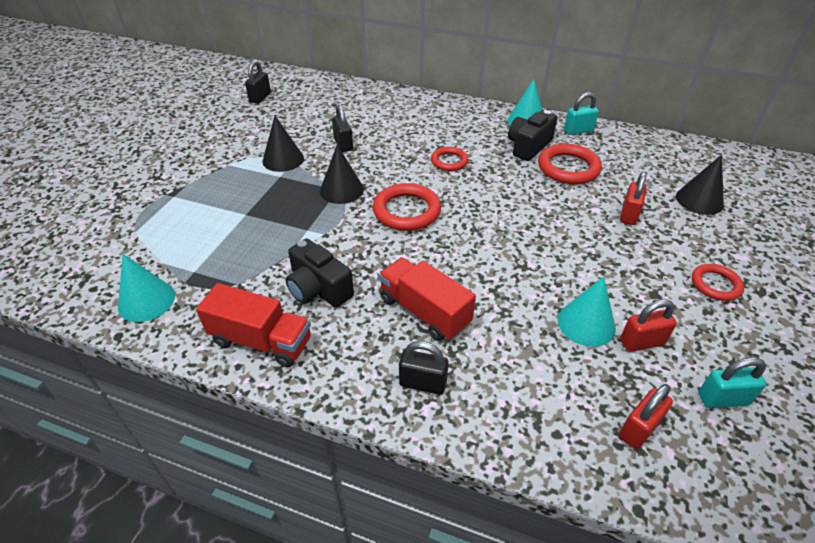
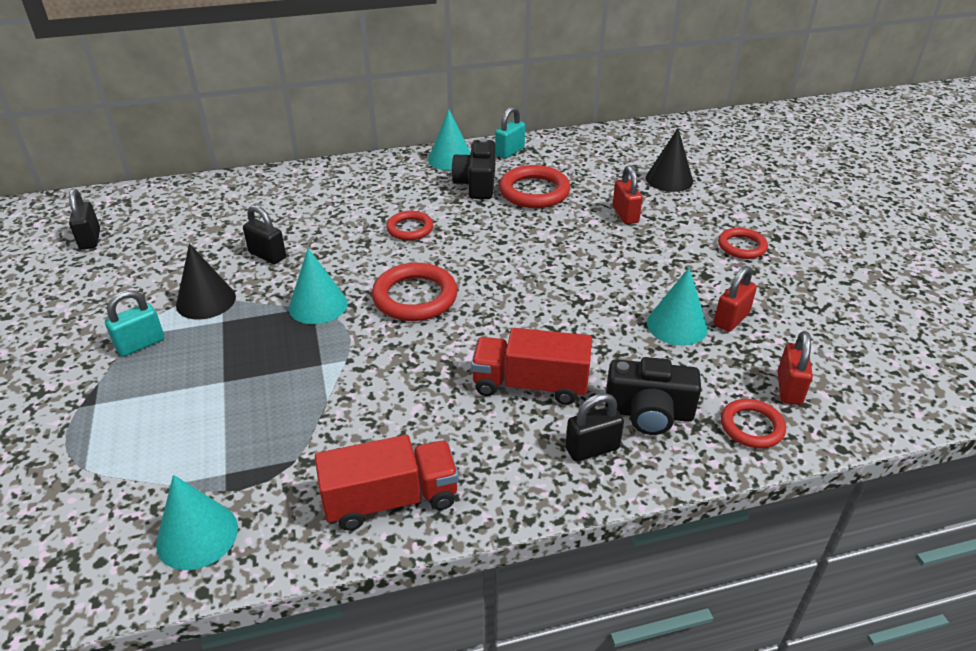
camera: 35 degrees left, 5 degrees down
(318, 289) = (399, 417): black camera -> black camera (648, 413)
(341, 190) = (318, 305): black cone -> turquoise cone
(570, 441) = (752, 427): none -> red ring
(722, 399) = (822, 334): turquoise padlock -> turquoise padlock (140, 344)

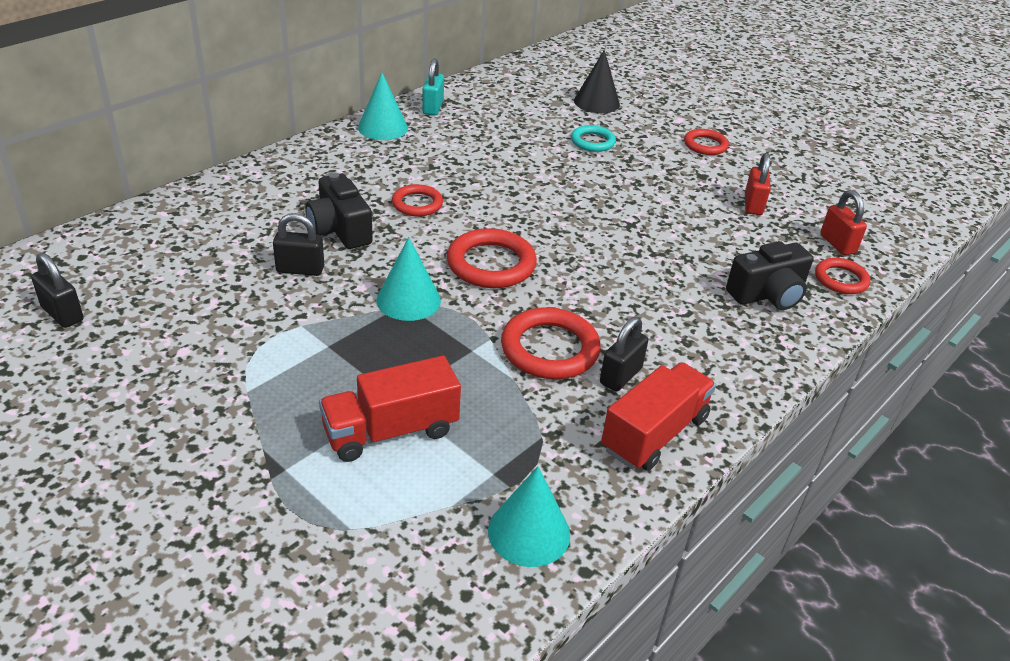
camera: 35 degrees left, 0 degrees up
(140, 344) = (265, 397): turquoise padlock -> none
(206, 301) = (286, 333): black cone -> none
(476, 184) = (435, 146): black camera -> black camera (340, 230)
(530, 385) = (663, 304): red truck -> red truck (390, 431)
(534, 191) = (495, 140): red ring -> red ring (550, 349)
(592, 449) = (756, 335): black padlock -> black padlock (620, 376)
(625, 215) = (592, 142): red padlock -> turquoise ring
(677, 325) = (721, 221): turquoise cone -> none

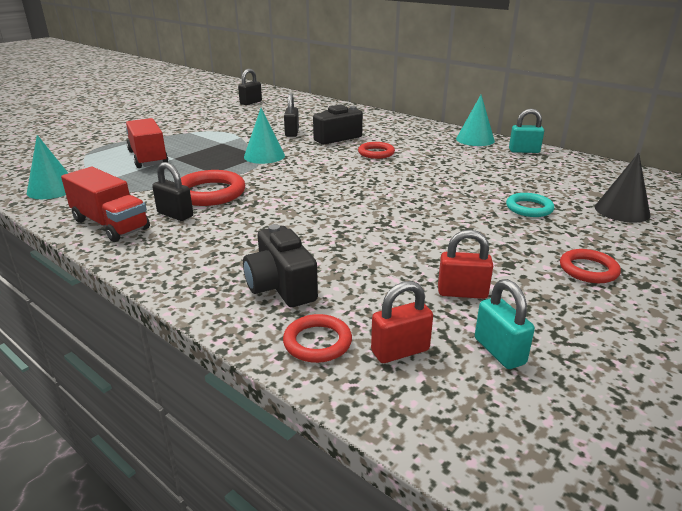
camera: 90 degrees right, 10 degrees down
(491, 264) = (308, 175): red ring -> none
(823, 205) = (499, 351): none -> turquoise padlock

